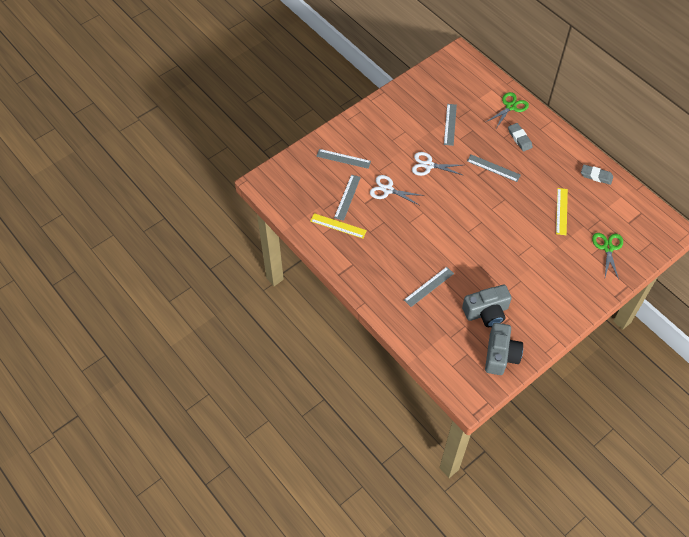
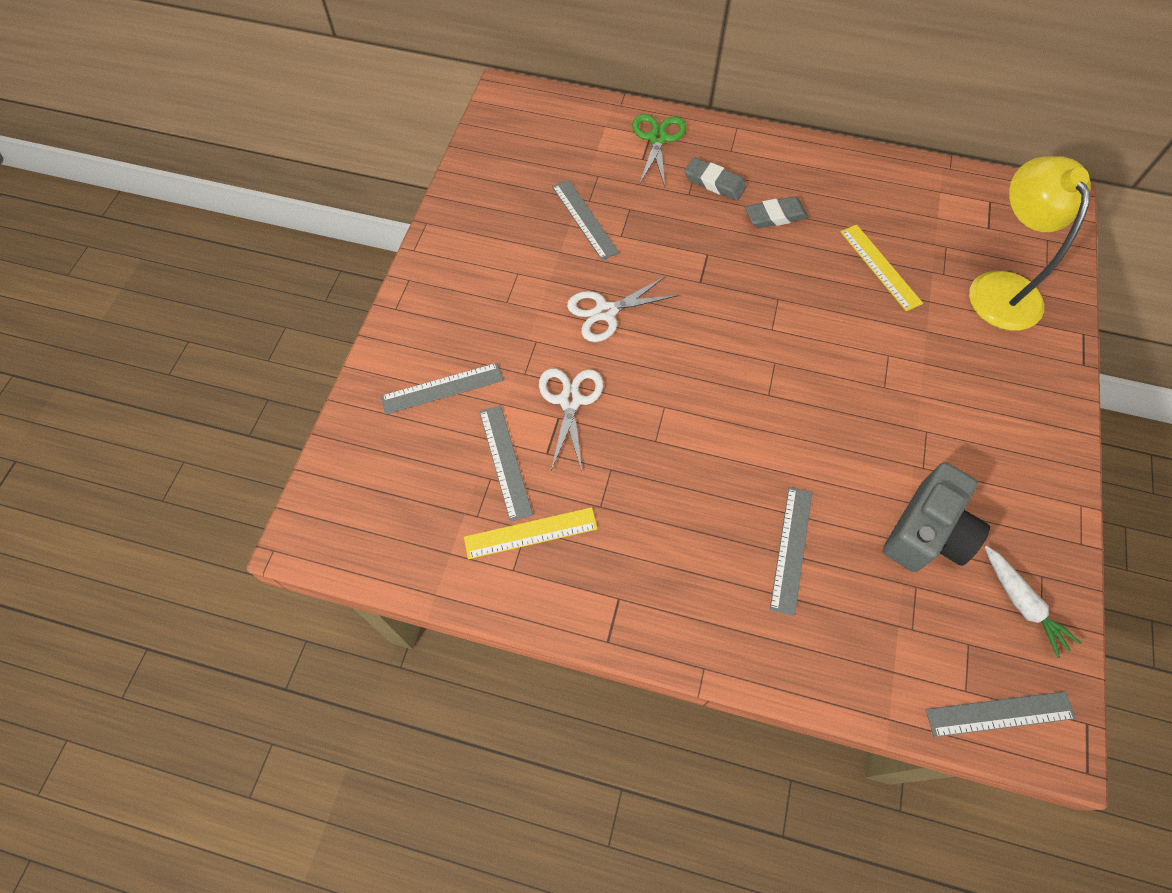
camera: 35 degrees left, 5 degrees up
(388, 190) = (570, 401): white scissors -> white scissors turned 105 degrees clockwise
(493, 168) = (715, 255): grey ruler -> grey ruler (999, 713)
(500, 355) = (1022, 603): grey camera -> white carrot
(596, 176) = (877, 179): grey eraser -> grey eraser (775, 216)
(608, 248) = (999, 287): green scissors -> yellow lamp

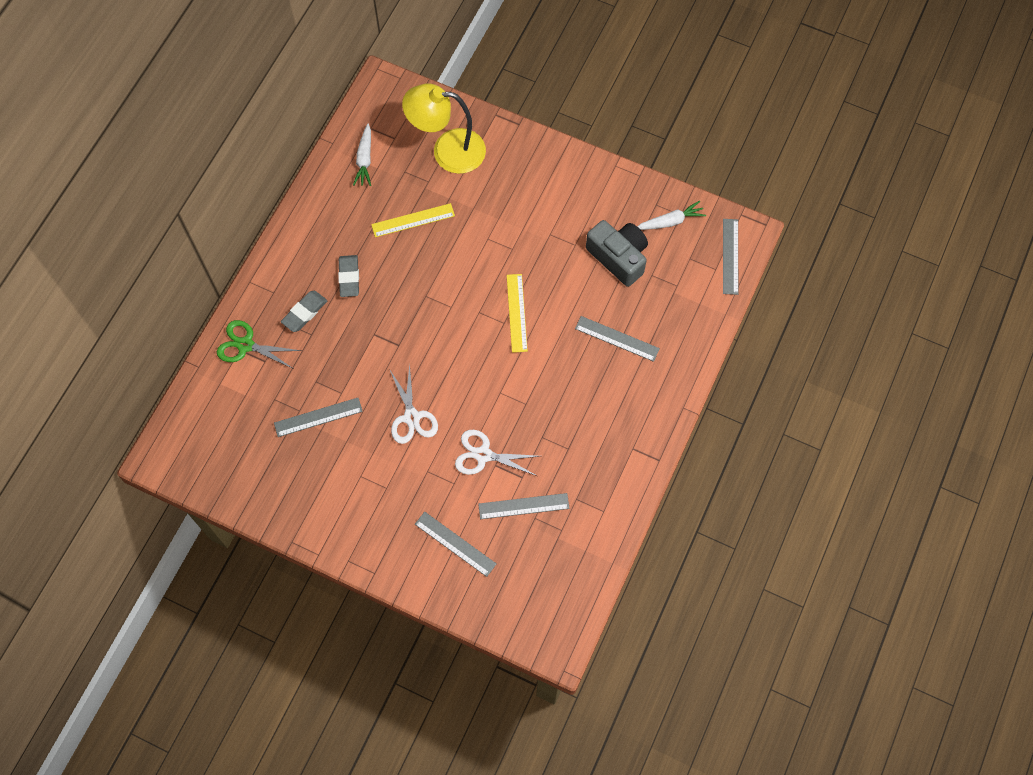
camera: 80 degrees left, 5 degrees up
(442, 388) = (455, 543): grey ruler -> grey ruler turned 45 degrees counterclockwise
(530, 533) = (579, 496): yellow ruler -> yellow ruler (516, 313)
(943, 203) = (364, 159): none -> white carrot

